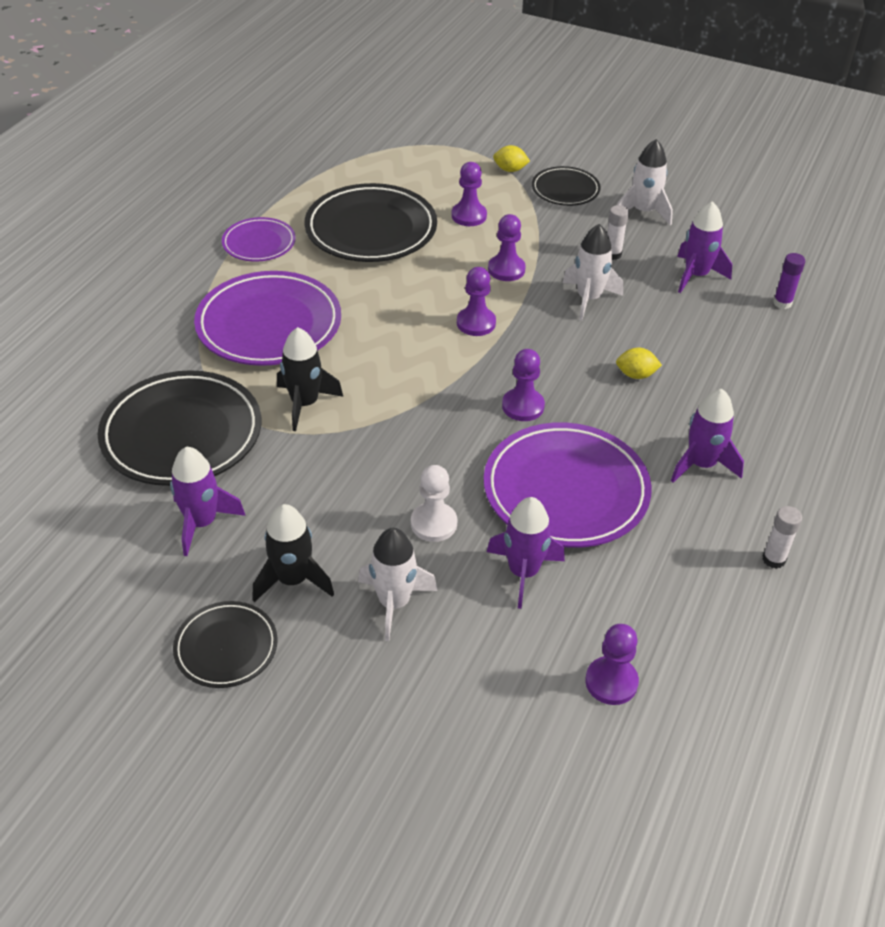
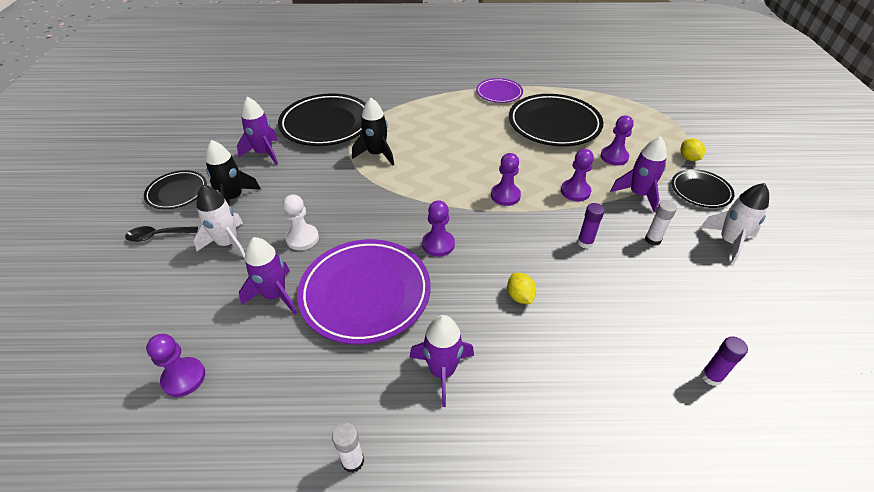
camera: 65 degrees right, 0 degrees up
(269, 325) = (433, 120): purple plate -> none
(322, 683) = (158, 236): none -> black spoon
(588, 299) = (585, 242): white rocket -> purple glue stick
(696, 275) = (682, 300): purple rocket -> purple rocket (638, 194)

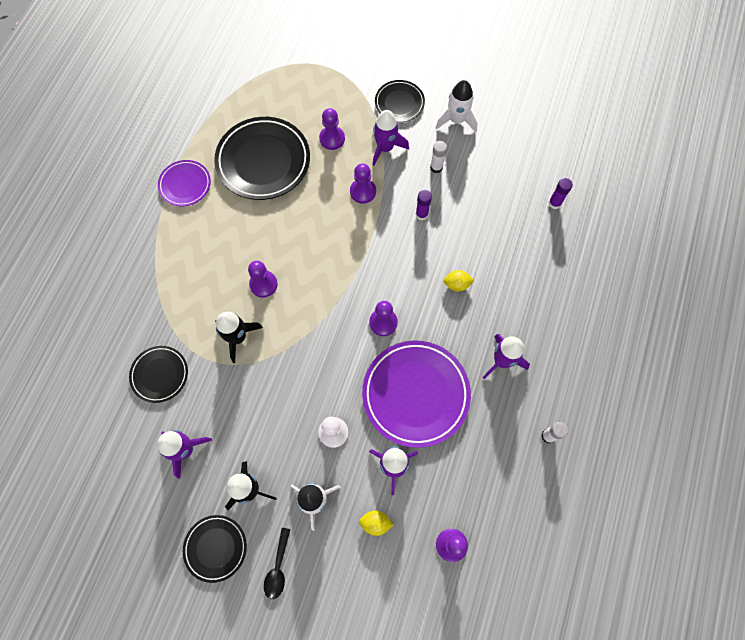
camera: 70 degrees left, 25 degrees up
(326, 124) = (160, 375): black plate -> black plate, size x0.55
(505, 195) = (346, 247): purple pawn -> purple pawn (263, 284)
(688, 158) = (358, 85): yellow lemon -> yellow lemon (375, 523)

